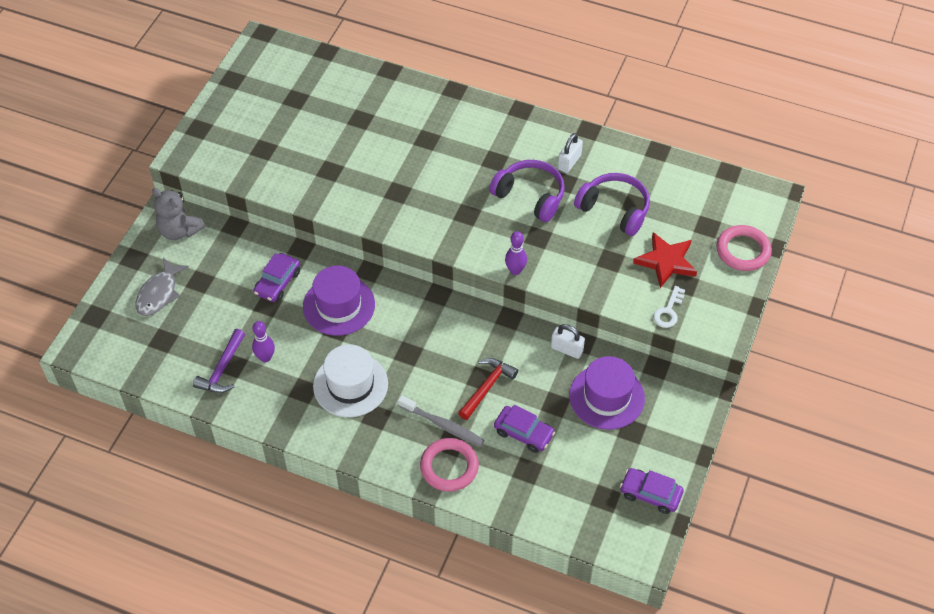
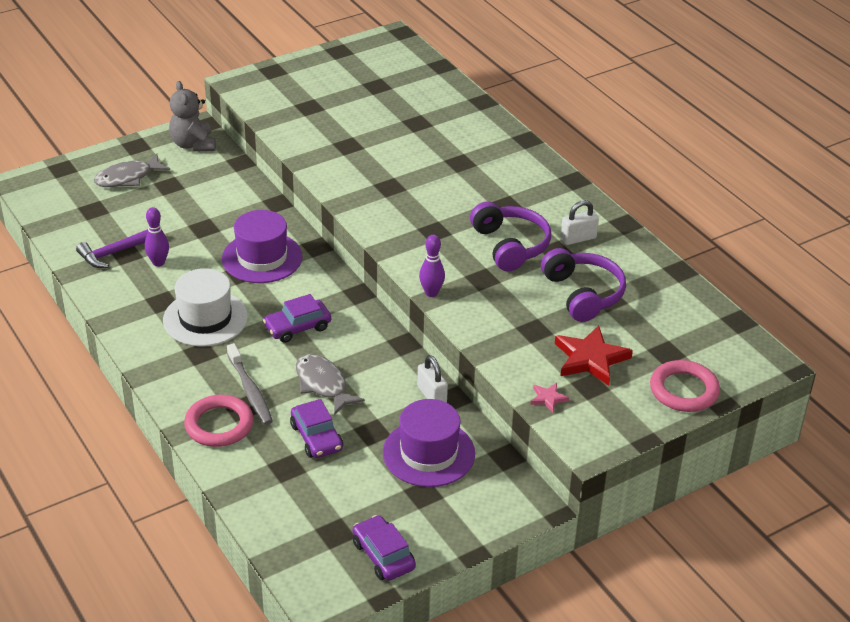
camera: 35 degrees right, 15 degrees down
(277, 282) = (230, 217): purple car -> purple car (297, 327)
(487, 387) = (323, 384): red hammer -> grey fish
(668, 311) = (548, 398): white key -> pink star

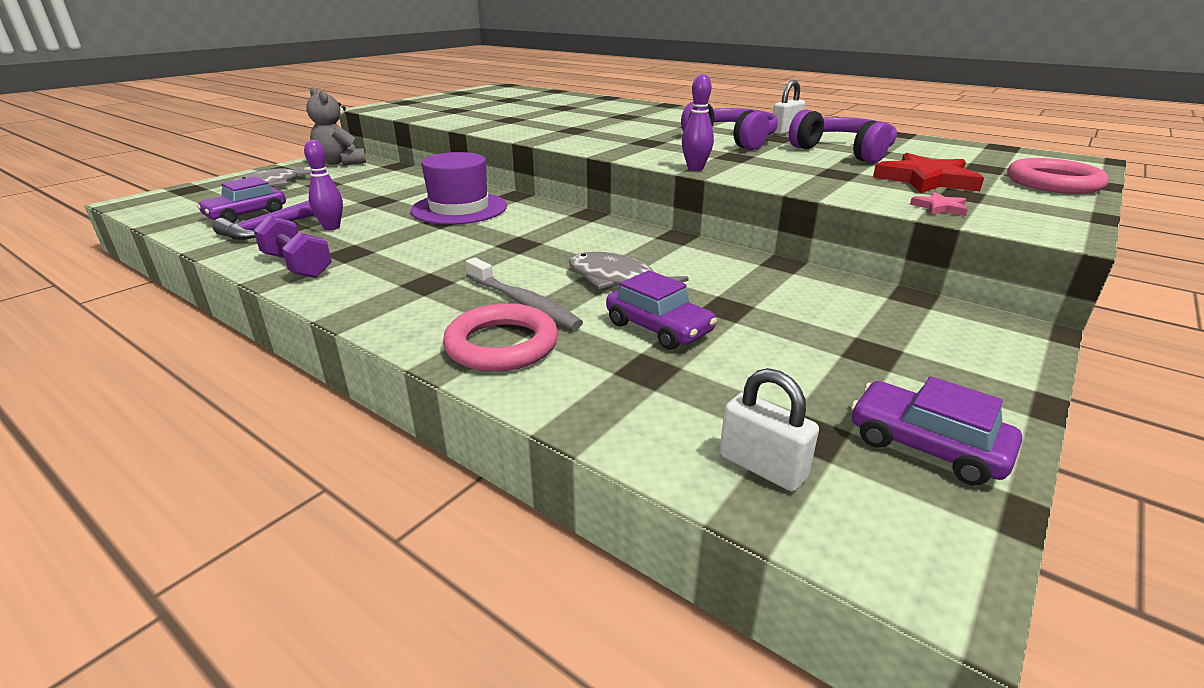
camera: 20 degrees left, 10 degrees down
(124, 309) = (297, 266): none -> purple dumbbell
(205, 318) = (417, 256): white hat -> none
(297, 327) = (541, 244): purple car -> purple car (246, 214)
(428, 453) = (822, 312): purple hat -> none
(432, 395) = (757, 265): white padlock -> white padlock (762, 466)

